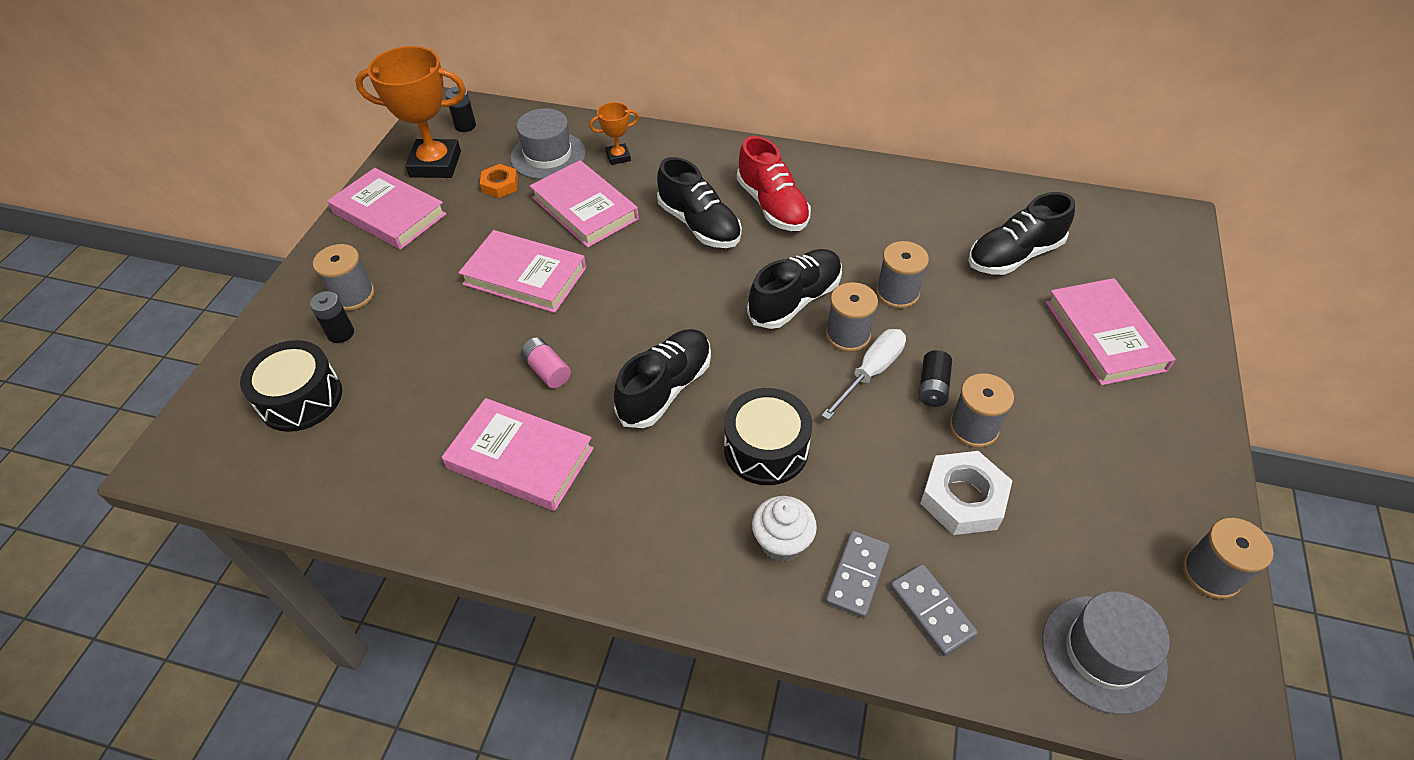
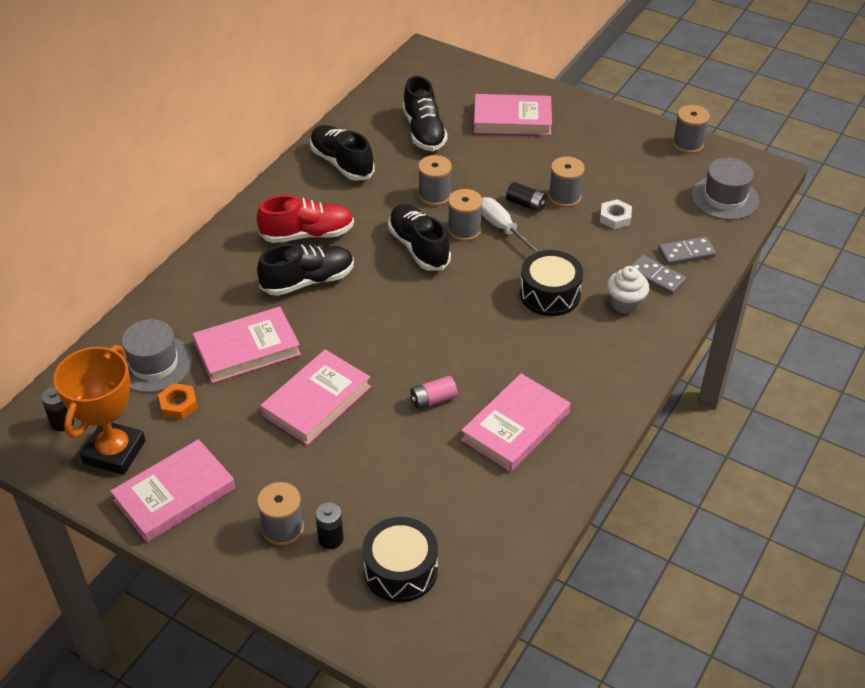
camera: 75 degrees left, 5 degrees down
(618, 157) = (186, 315): orange trophy -> none
(665, 389) = (478, 334): black shoe -> black shoe (342, 163)
(963, 498) = (615, 217): white nut -> white nut, size x0.61

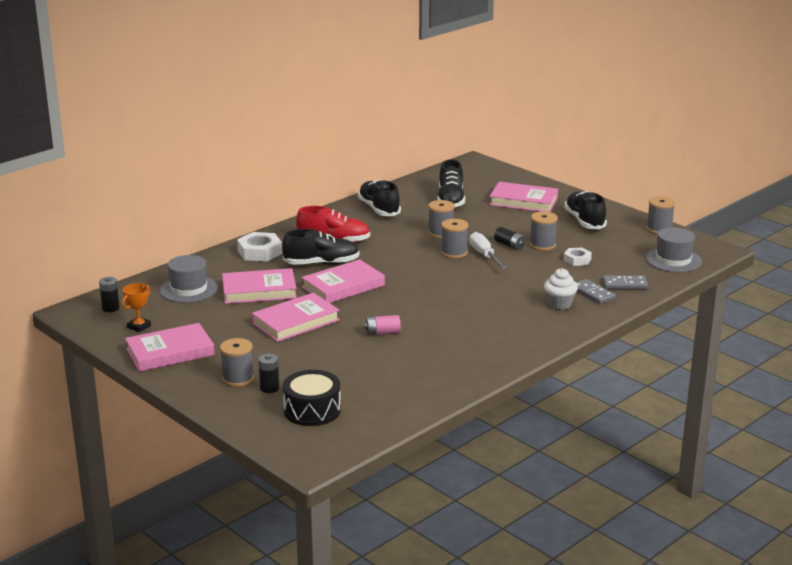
camera: 15 degrees right, 20 degrees down
(114, 452) = (139, 326): orange trophy -> orange trophy, size x0.48
(178, 404) = (196, 310): orange nut -> none
(220, 272) = (260, 252): none -> white nut
(419, 248) = (414, 257): black shoe -> black shoe (584, 221)
(515, 426) = (438, 354): pink book -> pink book (343, 286)
(550, 294) = (502, 292): black drum -> none

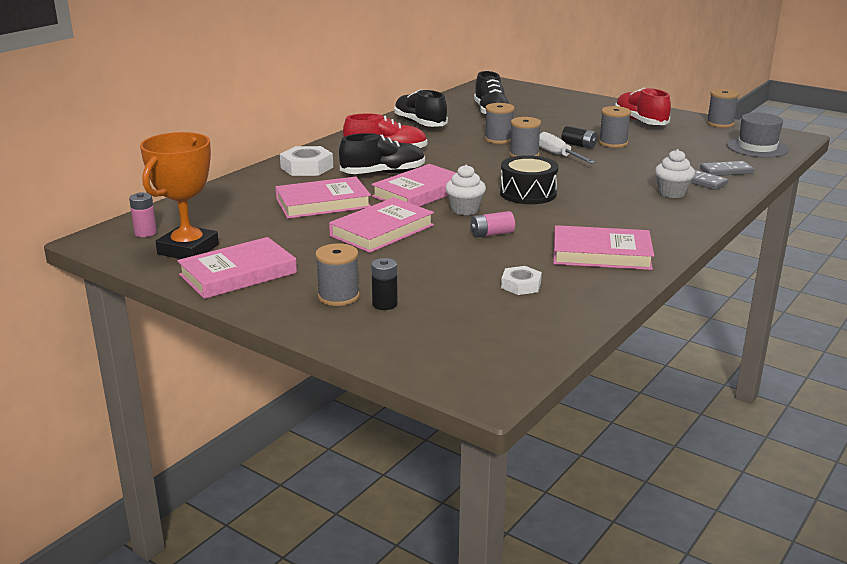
camera: 10 degrees left, 0 degrees up
(110, 308) = (145, 233): black battery -> pink battery
(139, 326) = (188, 249): orange trophy -> orange trophy, size x2.06
(188, 289) = (237, 207): grey hat -> none
(312, 410) = (453, 325): black drum -> black drum (528, 193)
(372, 307) = (465, 210): none -> white cupcake
(523, 201) = (566, 109): pink book -> pink book (601, 254)
(577, 260) = (659, 153): white nut -> white nut (521, 285)
(584, 221) = (640, 121): black shoe -> red shoe

